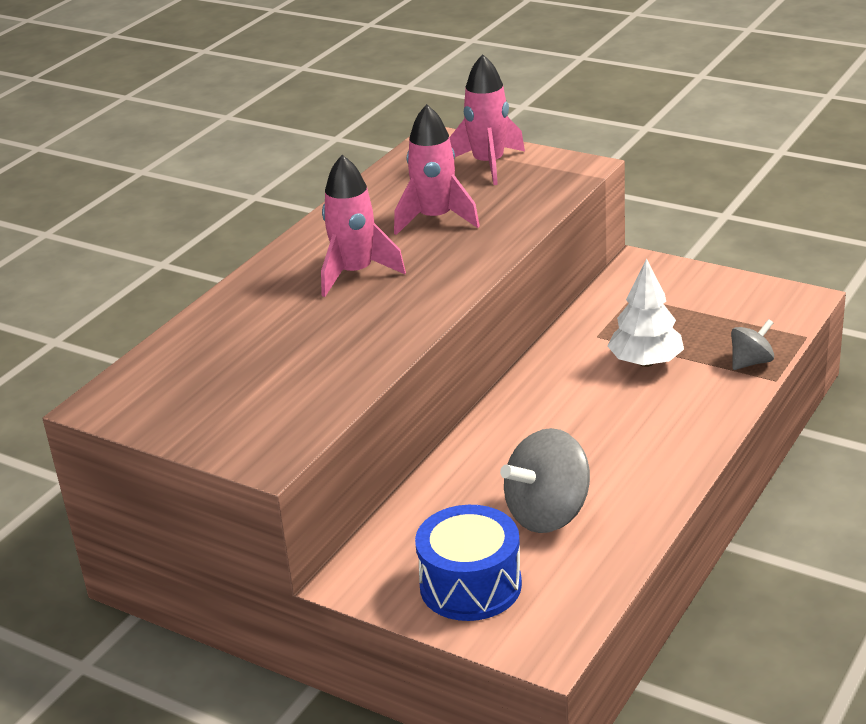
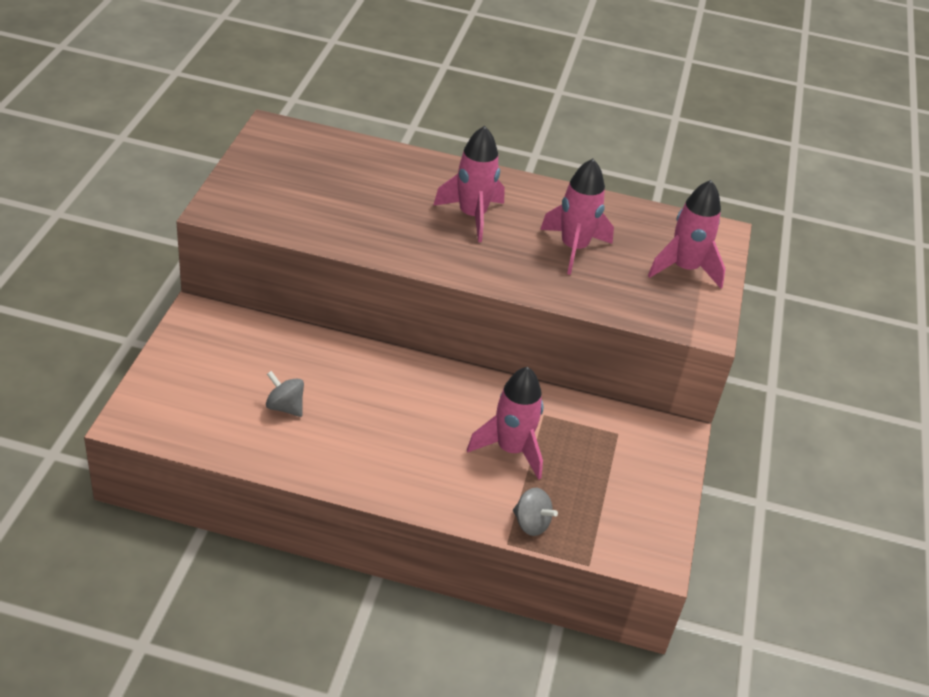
camera: 65 degrees right, 10 degrees up
(470, 585) = (196, 374): blue drum -> none
(548, 514) = (285, 407): grey spinning top -> grey spinning top, size x0.55
(645, 362) = (511, 450): white tree -> pink rocket

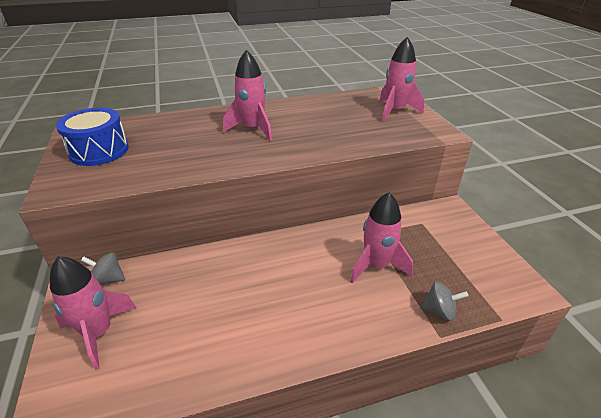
camera: 25 degrees left, 5 degrees down
(282, 173) = (99, 151): none -> blue drum
(285, 407) = (194, 321): grey spinning top -> grey spinning top (108, 279)
(573, 248) = (328, 123): pink rocket -> pink rocket (98, 333)

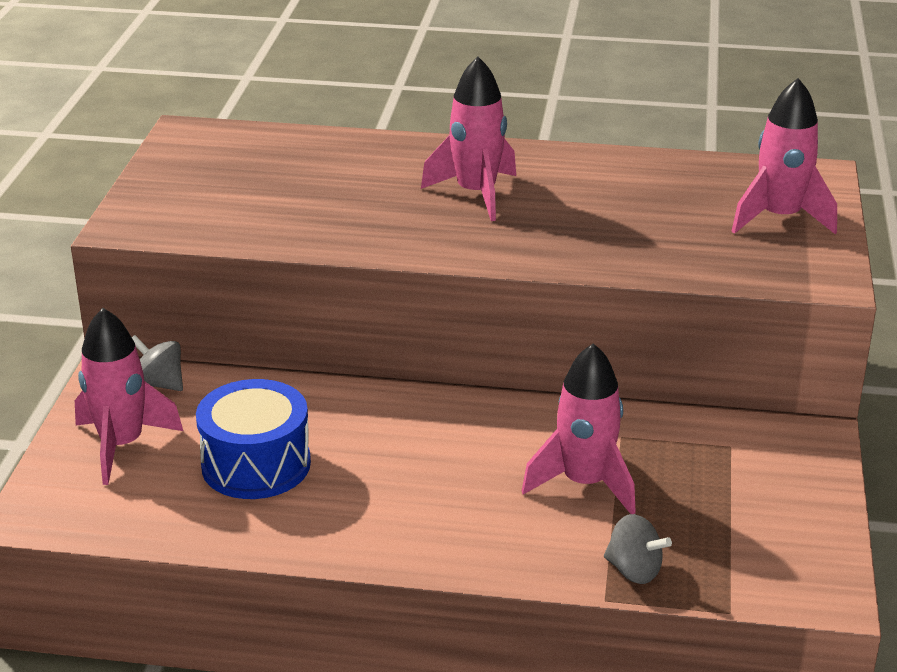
camera: 25 degrees right, 5 degrees down
(99, 151) = (209, 178): blue drum -> blue drum (256, 464)

